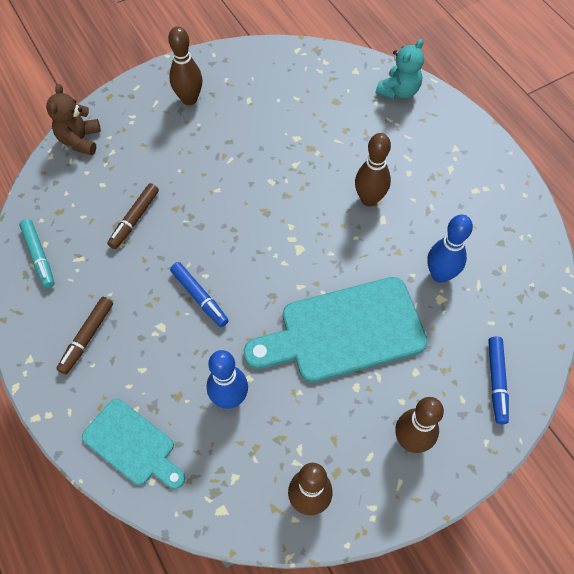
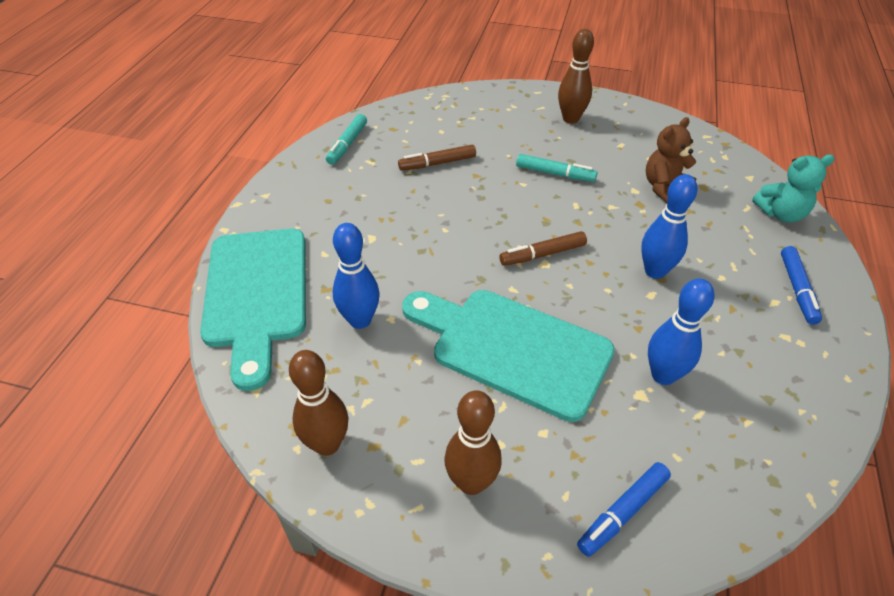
camera: 45 degrees right, 15 degrees down
(80, 140) = (458, 99): brown teddy bear -> brown teddy bear (664, 188)
(87, 337) = (315, 208): brown marker -> brown marker (542, 254)
(132, 444) = (257, 293): turquoise cutting board -> turquoise cutting board, size x1.70
(199, 297) = (422, 240): blue marker -> blue marker (797, 289)
(230, 163) = (555, 174): none -> turquoise marker
(369, 199) = (655, 271): brown bowling pin -> blue bowling pin

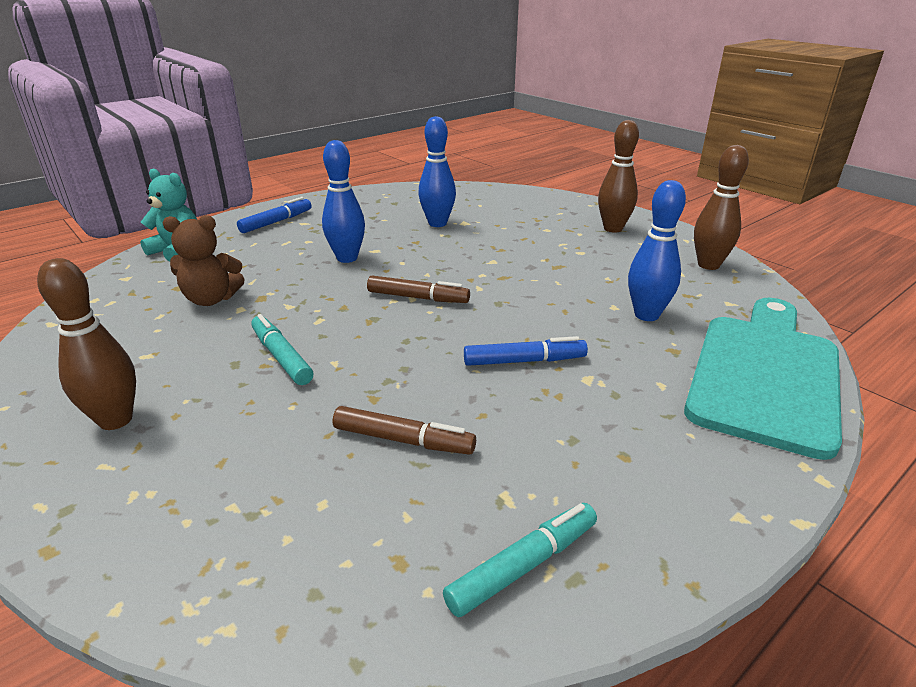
camera: 145 degrees left, 15 degrees down
(512, 349) = (524, 260): turquoise cutting board -> none
(622, 512) = (535, 202): blue marker -> blue marker (524, 361)

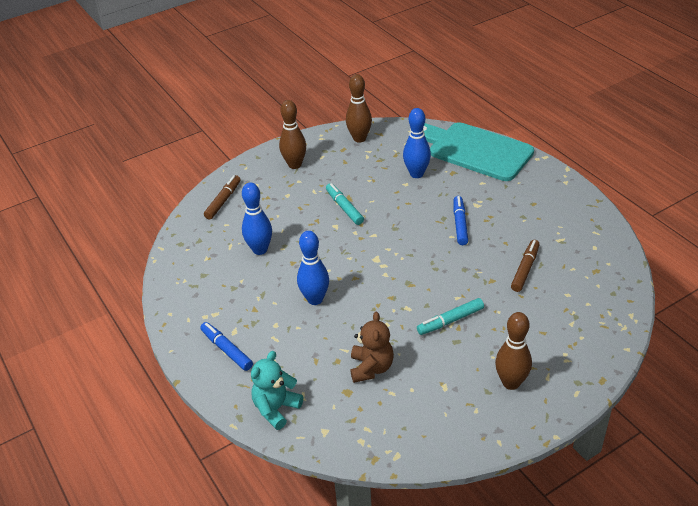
camera: 80 degrees left, 10 degrees up
(418, 298) = (384, 262): brown marker -> brown marker (223, 201)
(523, 566) = (594, 238): turquoise marker -> turquoise marker (344, 207)

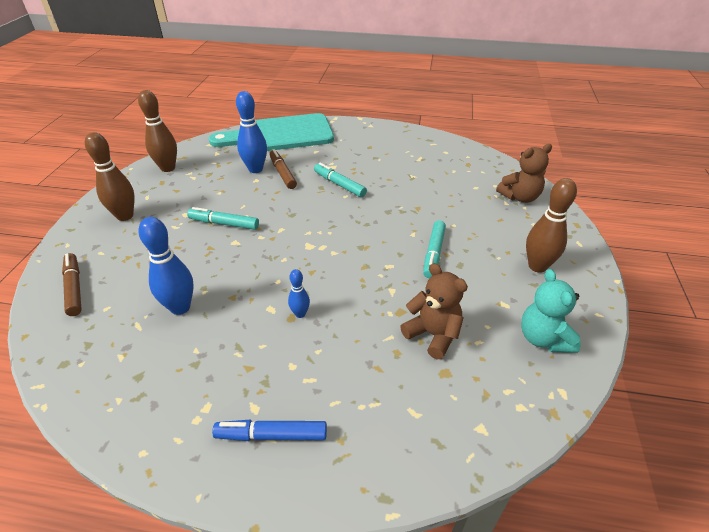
camera: 50 degrees left, 0 degrees up
(276, 408) = (408, 450): turquoise teddy bear -> turquoise teddy bear (543, 338)
(315, 299) = (300, 314): blue bowling pin -> blue bowling pin, size x0.53
(460, 224) = (339, 184): blue marker -> turquoise marker
(525, 269) = (427, 188): brown marker -> brown marker (282, 173)
(592, 327) = (520, 197): none -> brown teddy bear

